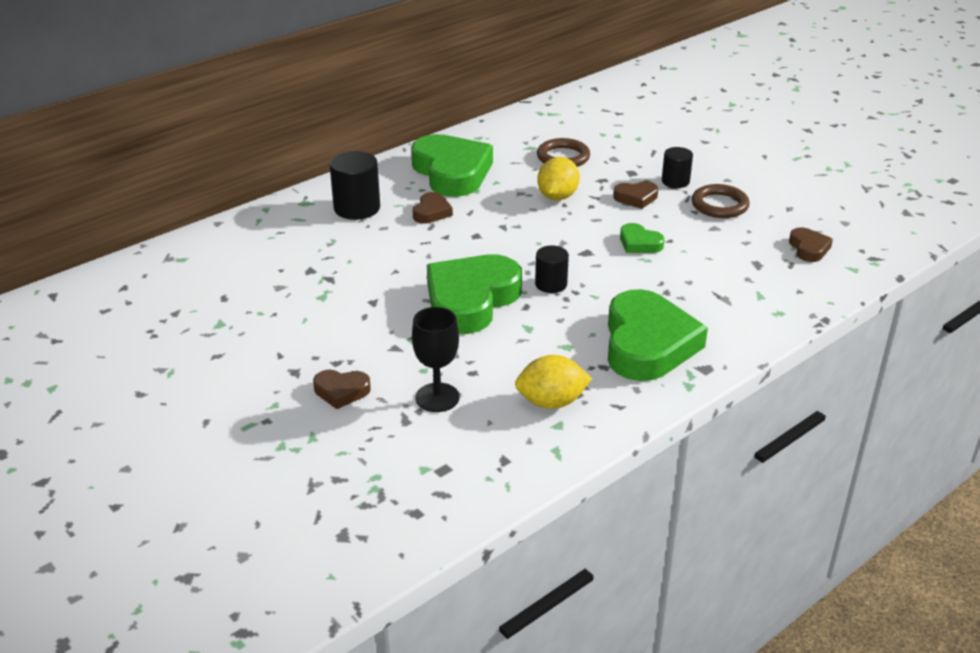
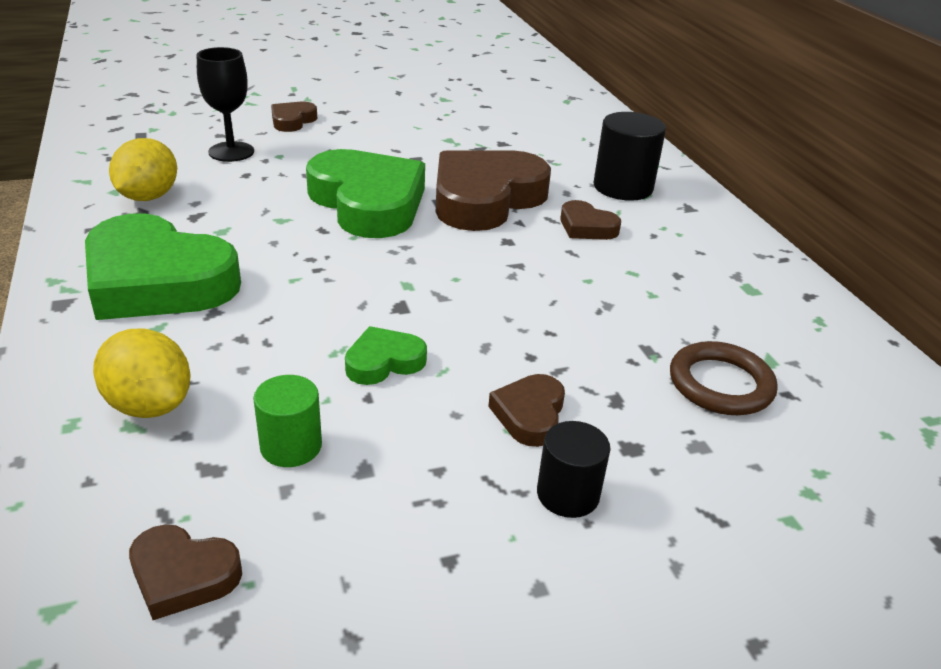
camera: 110 degrees right, 0 degrees up
(422, 255) = (485, 199): none -> brown heart
(452, 172) = (697, 267): green heart -> none
(551, 284) = (350, 257): black cylinder -> none
(557, 197) = (577, 333): yellow lemon -> yellow lemon (149, 405)
(719, 205) = (437, 517): brown ring -> none
(722, 249) = (291, 446): none -> green cylinder

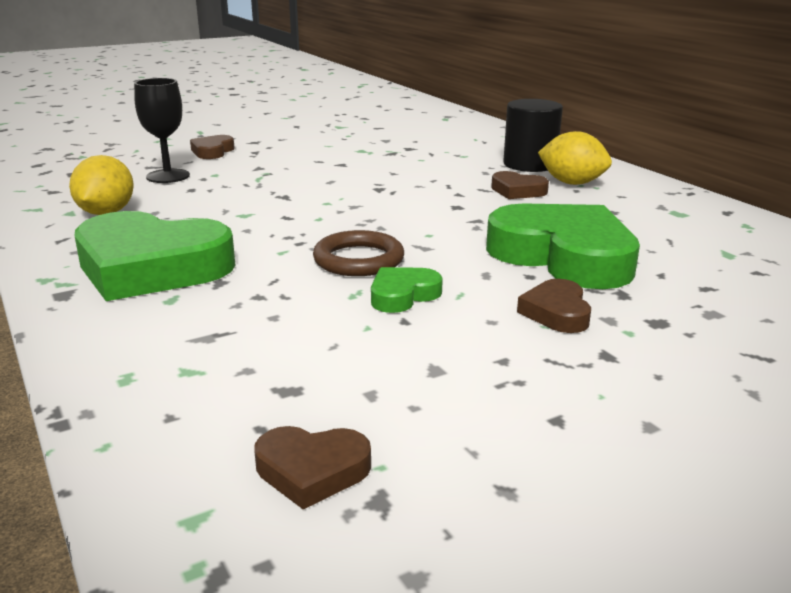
camera: 10 degrees left, 10 degrees down
(149, 405) = (198, 353): yellow lemon -> yellow lemon (572, 183)
(291, 446) = (356, 363): green cylinder -> none
(368, 203) = (317, 196): green heart -> green heart (564, 256)
(485, 199) = (419, 183): brown heart -> none
(568, 494) = (628, 359): black cylinder -> none
(720, 384) = (700, 273): brown ring -> brown ring (358, 260)

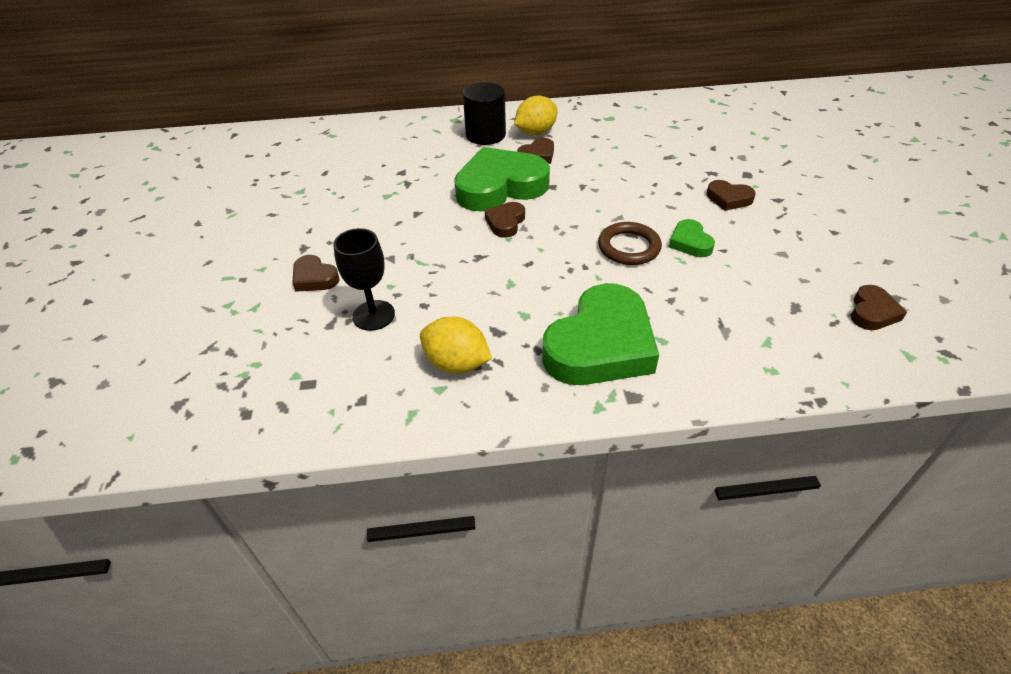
camera: 65 degrees left, 20 degrees up
(356, 197) = (505, 222): none -> brown heart
(564, 256) = (656, 174): green heart -> green heart (500, 187)

